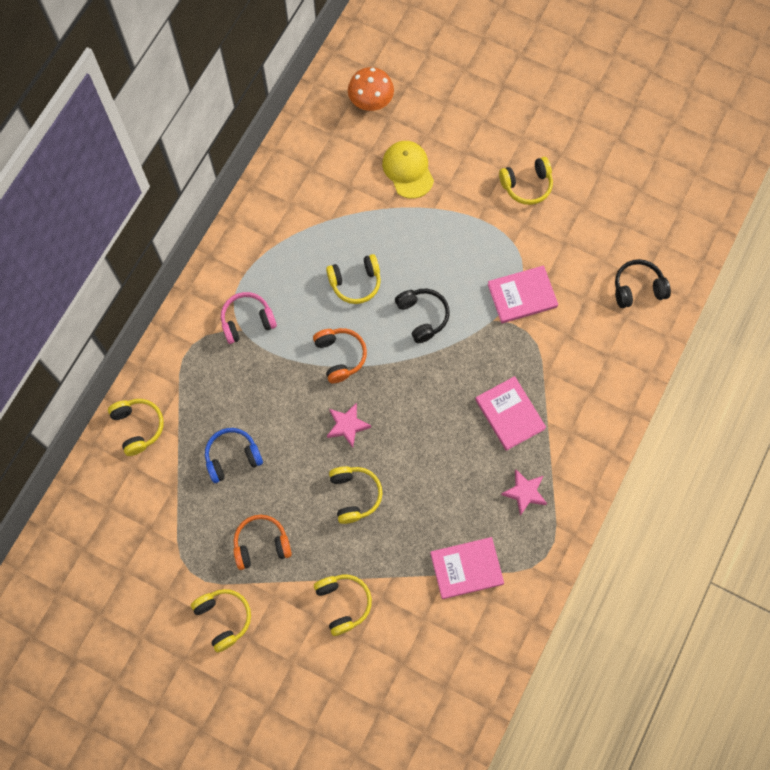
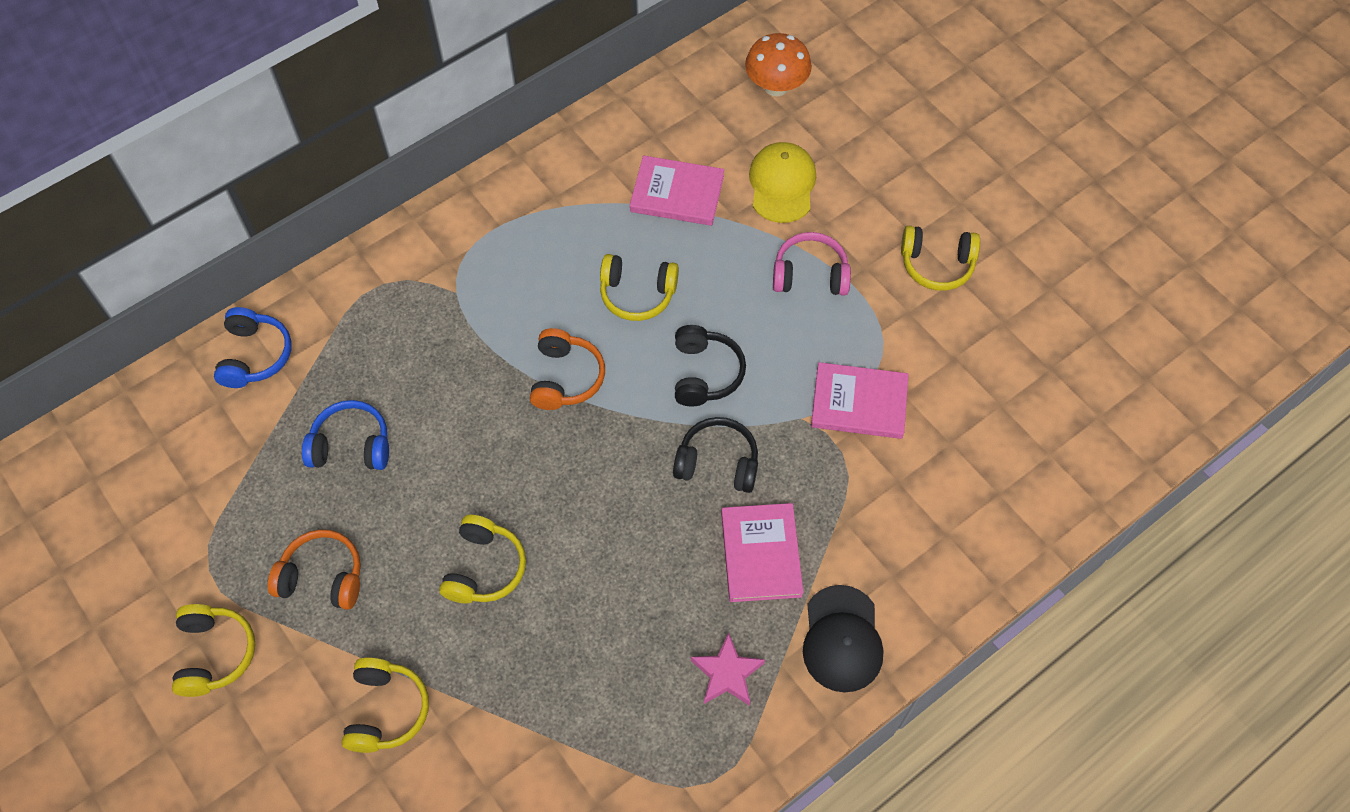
camera: 25 degrees right, 10 degrees down
(138, 427) = (255, 355): yellow headphones -> blue headphones
(247, 321) = (469, 284): pink headphones -> pink headphones (810, 275)
(347, 426) = (526, 471): pink star -> none
(466, 568) = (586, 743): pink book -> pink book (677, 193)
(578, 443) = (842, 639): none -> black cap
(638, 288) = (1034, 462): black headphones -> black headphones (717, 463)

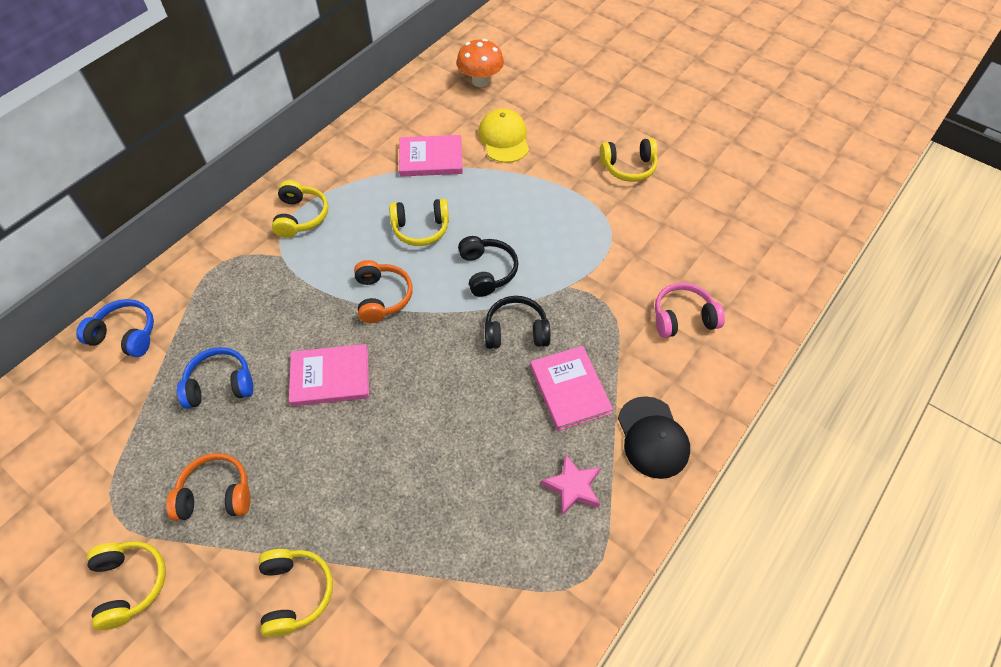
camera: 15 degrees left, 5 degrees down
(255, 355) = (125, 335): blue headphones -> blue headphones turned 60 degrees counterclockwise
(484, 568) = (353, 453): yellow headphones -> yellow headphones (301, 216)
(810, 275) = (542, 191): pink headphones -> pink headphones (683, 318)
(859, 403) = (606, 267): pink book -> pink book (330, 377)

